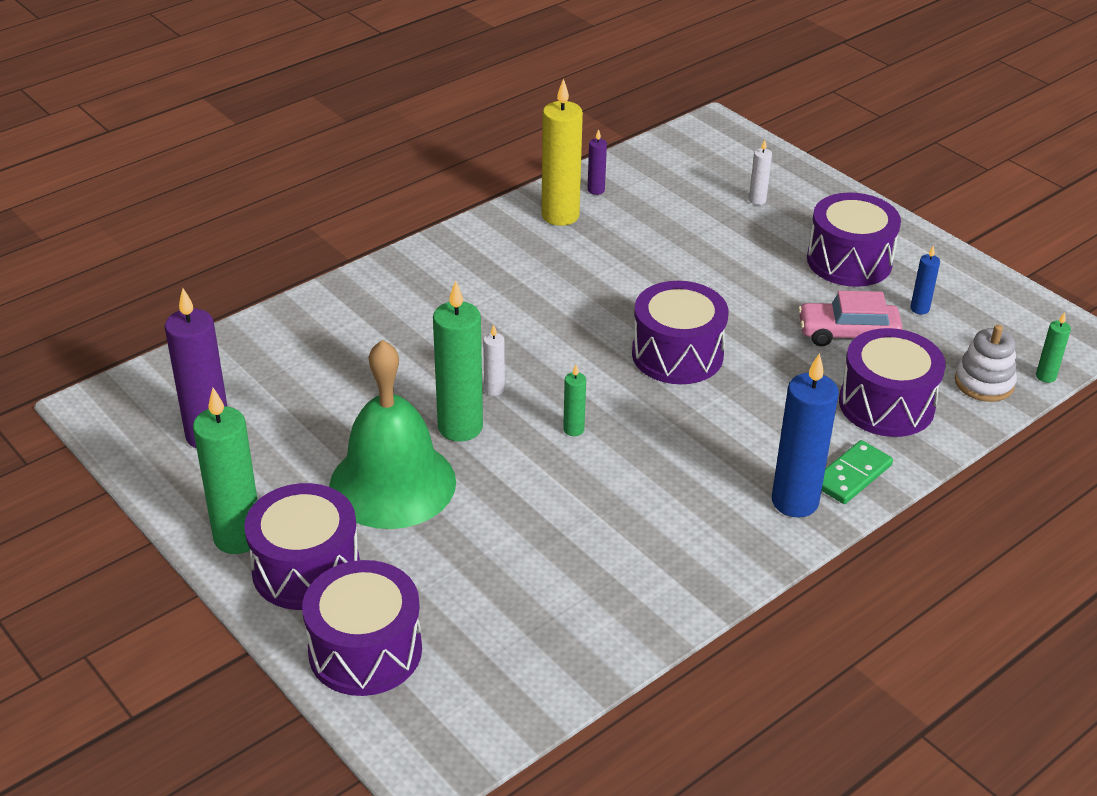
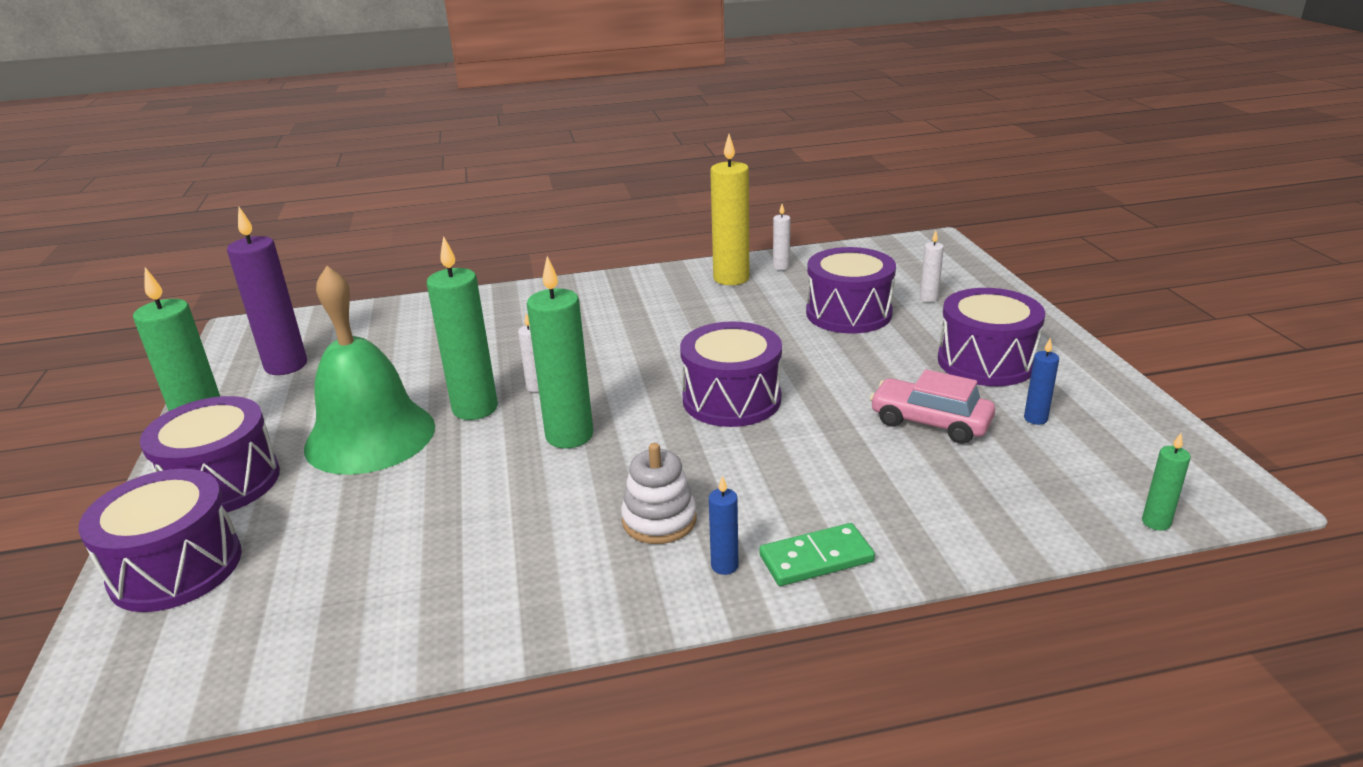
camera: 30 degrees right, 10 degrees down
(573, 429) = (569, 436): green candle -> green candle, size x2.13
(596, 190) = (781, 267): purple candle -> white candle
(795, 502) = (724, 566): blue candle -> blue candle, size x0.47
(886, 405) = (919, 499): purple drum -> purple drum (848, 313)
(984, 383) = (1063, 508): white stacking toy -> white stacking toy (659, 520)

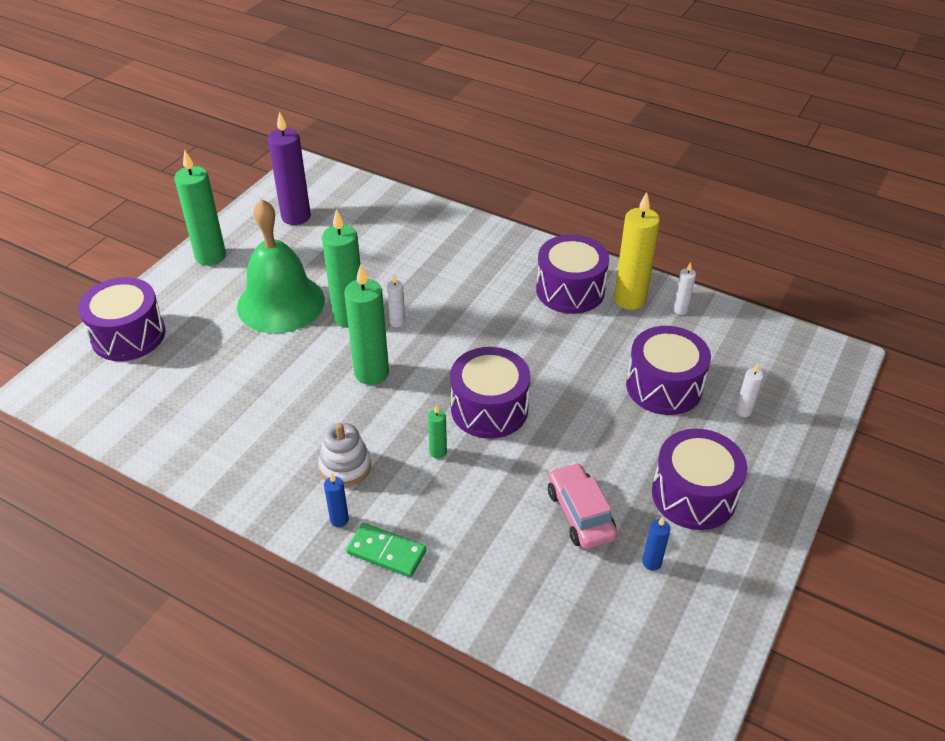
camera: 40 degrees right, 15 degrees up
(222, 483) = (191, 291): purple drum -> purple drum (570, 290)
(1156, 522) = (601, 687): green candle -> green candle (438, 452)

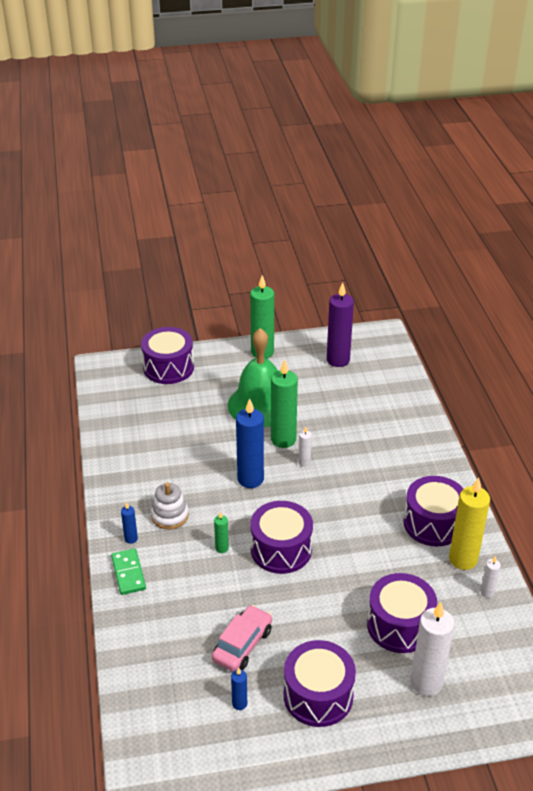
camera: 50 degrees right, 5 degrees down
(371, 373) = (250, 479): green candle -> blue candle
(743, 411) = (426, 683): white candle -> white candle, size x2.13

